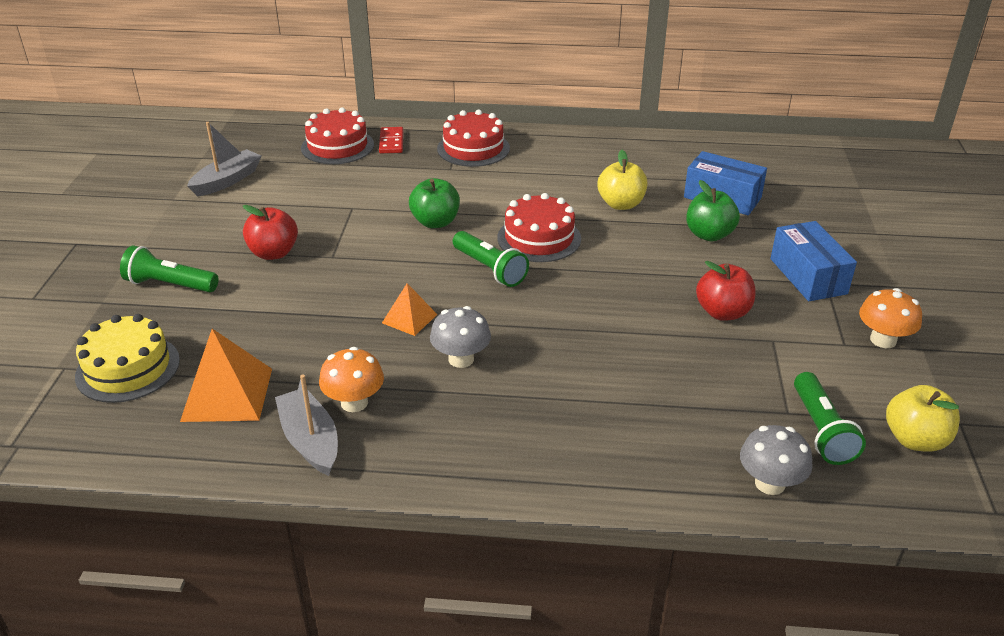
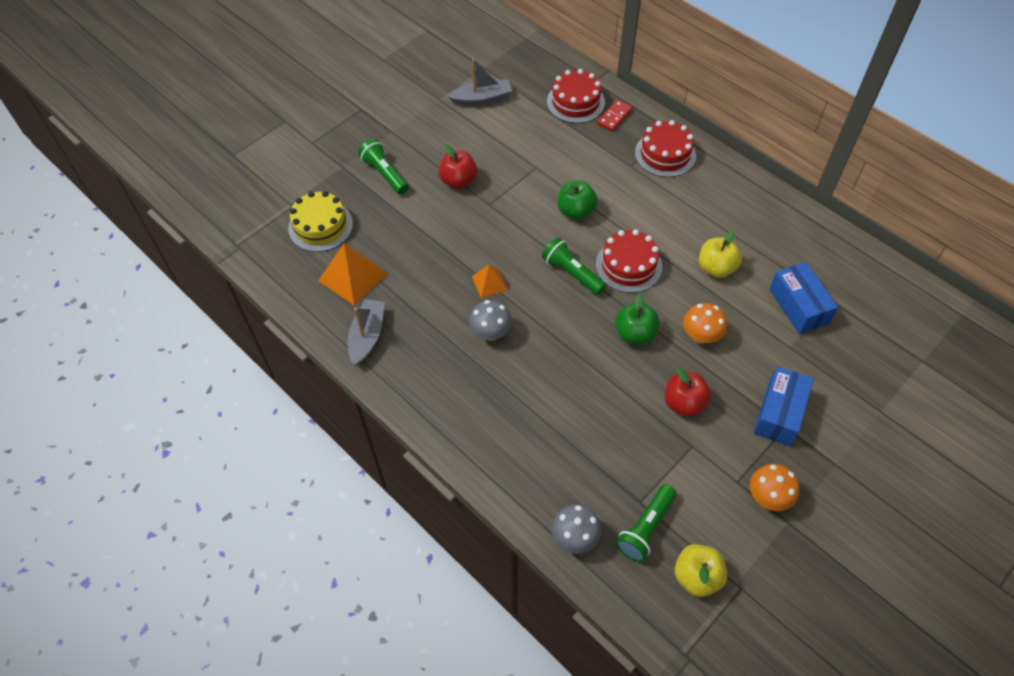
camera: 40 degrees right, 20 degrees up
(354, 402) = (409, 325): orange mushroom -> orange mushroom (701, 335)
(490, 269) = (572, 273): green flashlight -> green flashlight turned 135 degrees clockwise
(709, 235) = (749, 334): green apple -> green apple (635, 334)

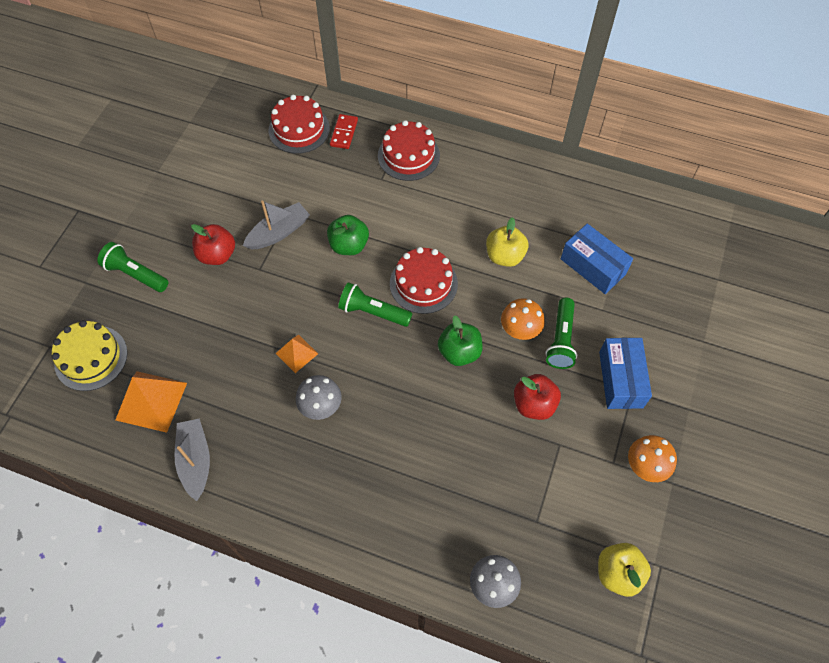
camera: 25 degrees left, 5 degrees up
(482, 99) = (202, 157): grey boat -> grey boat (278, 232)
(645, 528) = (553, 545): green flashlight -> green flashlight (561, 340)

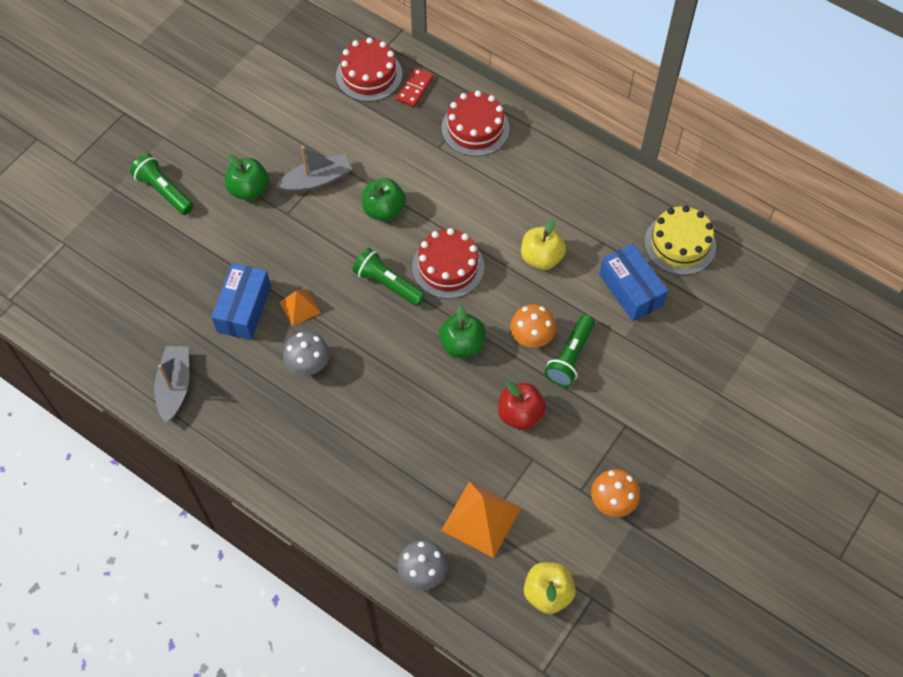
camera: 15 degrees right, 0 degrees up
(91, 358) = (101, 264): yellow cake -> yellow cake (680, 244)
(151, 401) = (148, 320): orange pyramid -> orange pyramid (481, 519)
(217, 255) = (249, 190): red apple -> green apple
(620, 379) = (618, 411): blue box -> blue box (244, 309)

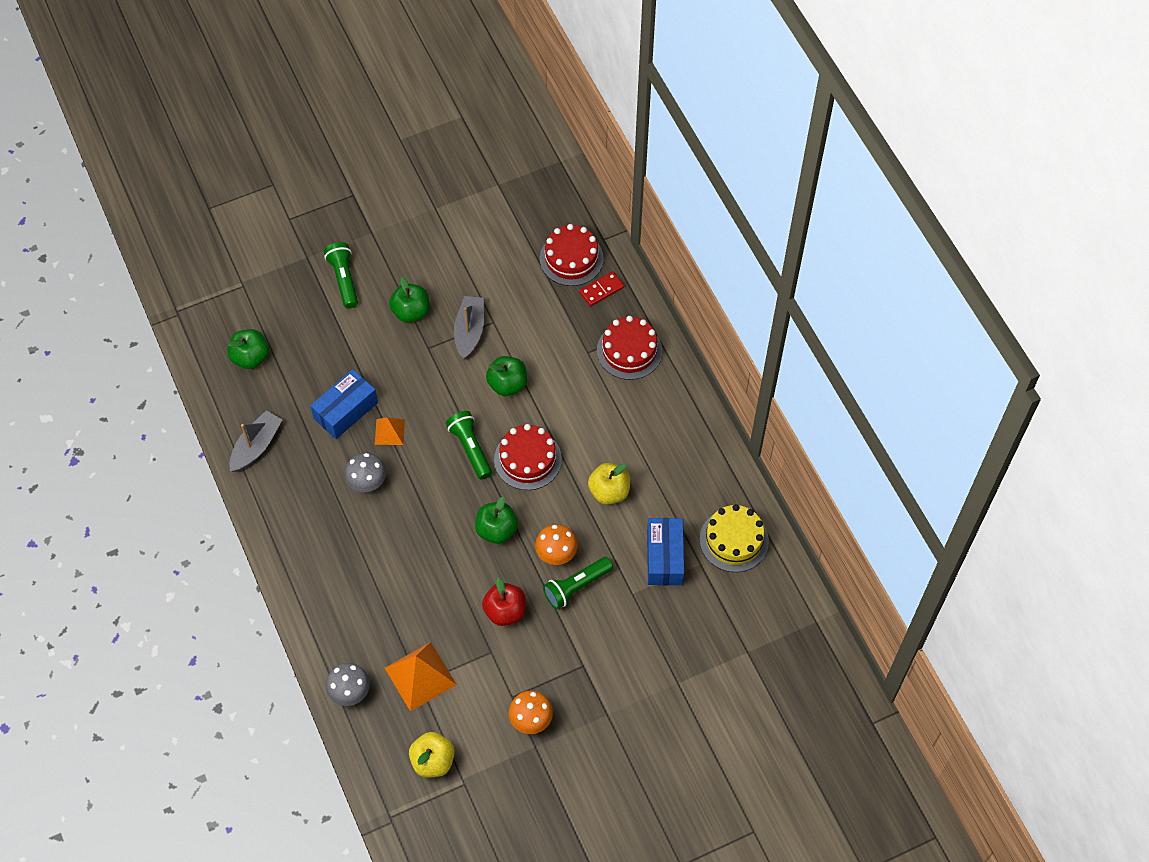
camera: 30 degrees right, 0 degrees up
(115, 306) = (250, 357): none -> green apple
(316, 180) = (469, 331): grey boat -> grey boat turned 90 degrees counterclockwise

